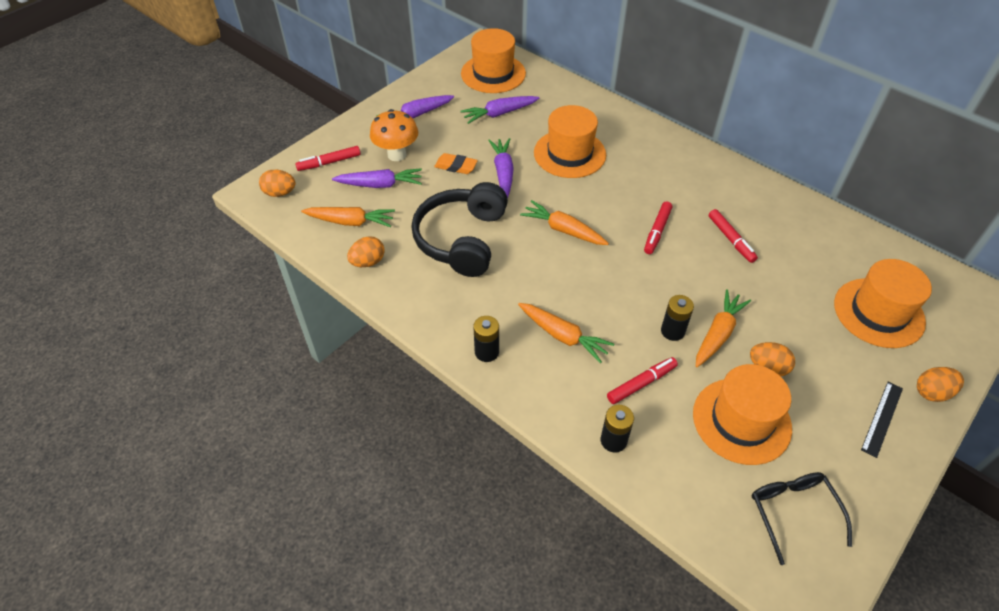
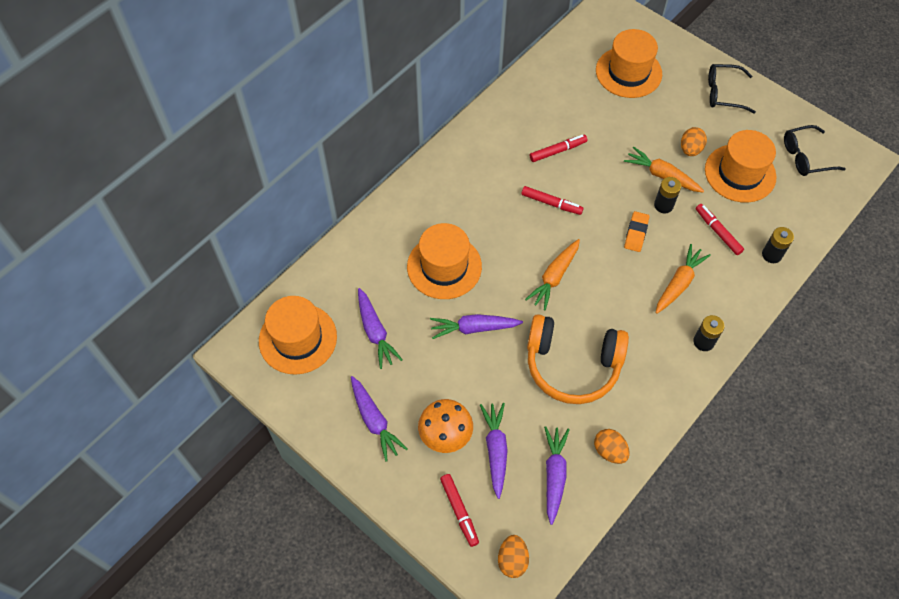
camera: 90 degrees left, 10 degrees up
(350, 222) = (554, 475): orange carrot -> purple carrot
(456, 166) = (465, 374): orange eraser -> orange eraser (636, 233)
(462, 239) = (572, 365): black headphones -> orange headphones
(882, 418) = (723, 93): black ruler -> black glasses
(932, 392) = (697, 61): orange egg -> none

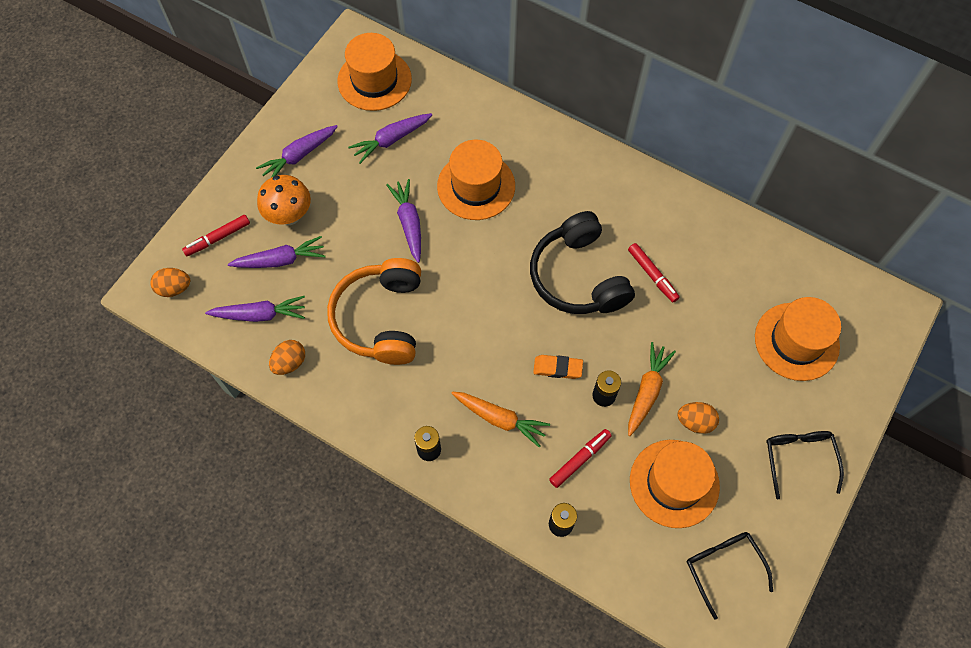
camera: 80 degrees right, 5 degrees up
(551, 203) = (578, 276): red marker -> black headphones
(554, 277) = (483, 290): orange carrot -> none

